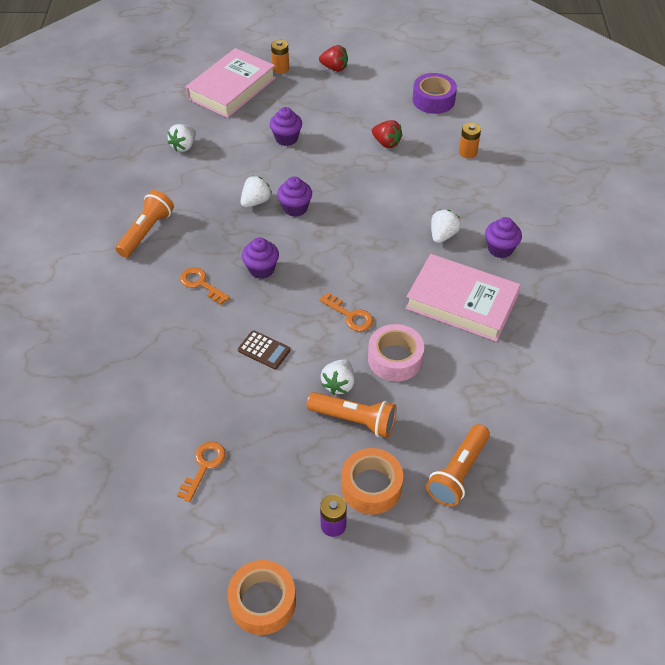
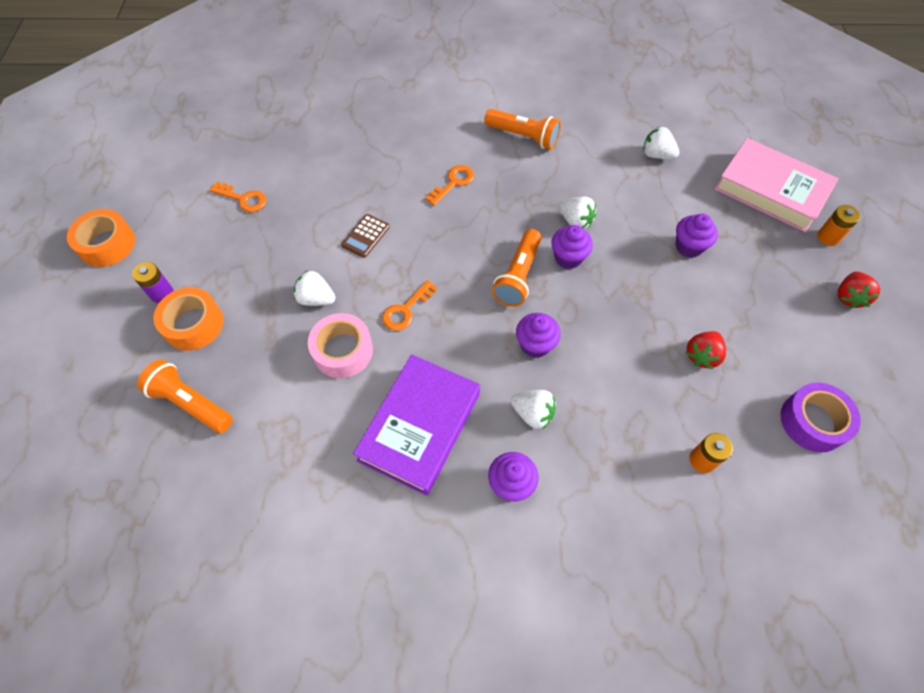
camera: 90 degrees right, 10 degrees up
(261, 269) = (473, 230): purple cupcake -> purple cupcake (535, 345)
(354, 420) = (271, 311): orange flashlight -> orange flashlight (518, 276)
(461, 302) = (420, 427): pink book -> purple book

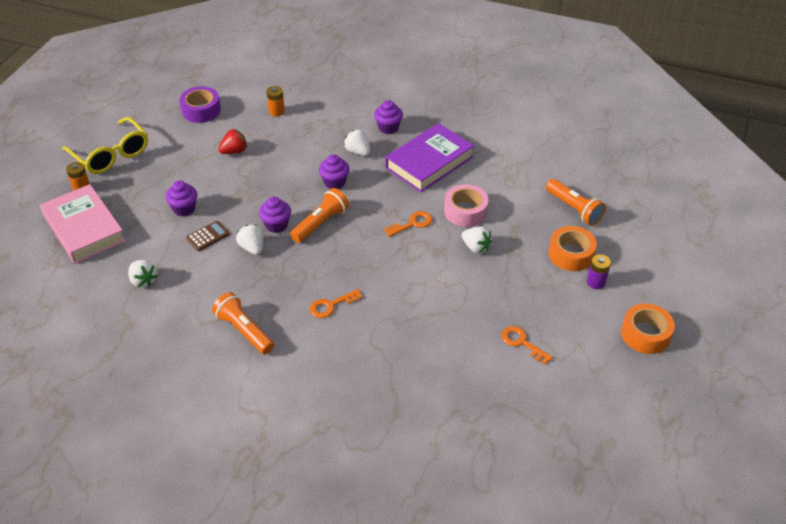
camera: 160 degrees left, 15 degrees down
(365, 236) = (423, 282): brown calculator -> brown calculator (208, 236)
(848, 297) = (111, 155): red strawberry -> yellow glasses

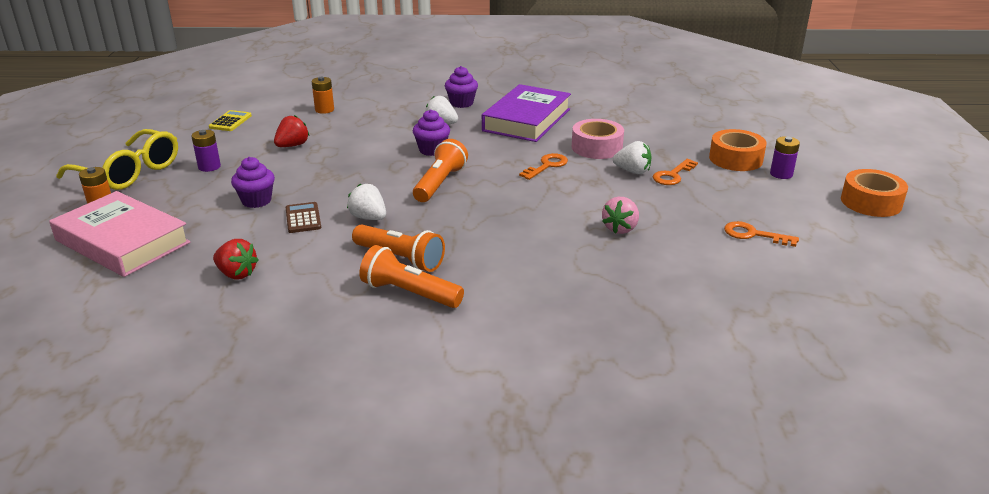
camera: 20 degrees left, 15 degrees down
(143, 280) = (237, 274): white strawberry -> red strawberry
(166, 162) = (209, 167): none -> purple battery
(201, 110) = (230, 121): purple tape -> yellow calculator
(208, 236) = (303, 218): brown calculator -> brown calculator turned 45 degrees counterclockwise
(276, 225) = (386, 194): purple cupcake -> none
(331, 305) = (506, 248): orange key -> orange key (672, 175)
(425, 308) = (620, 228): none -> pink strawberry
(574, 209) = (706, 128): orange flashlight -> orange flashlight (400, 259)

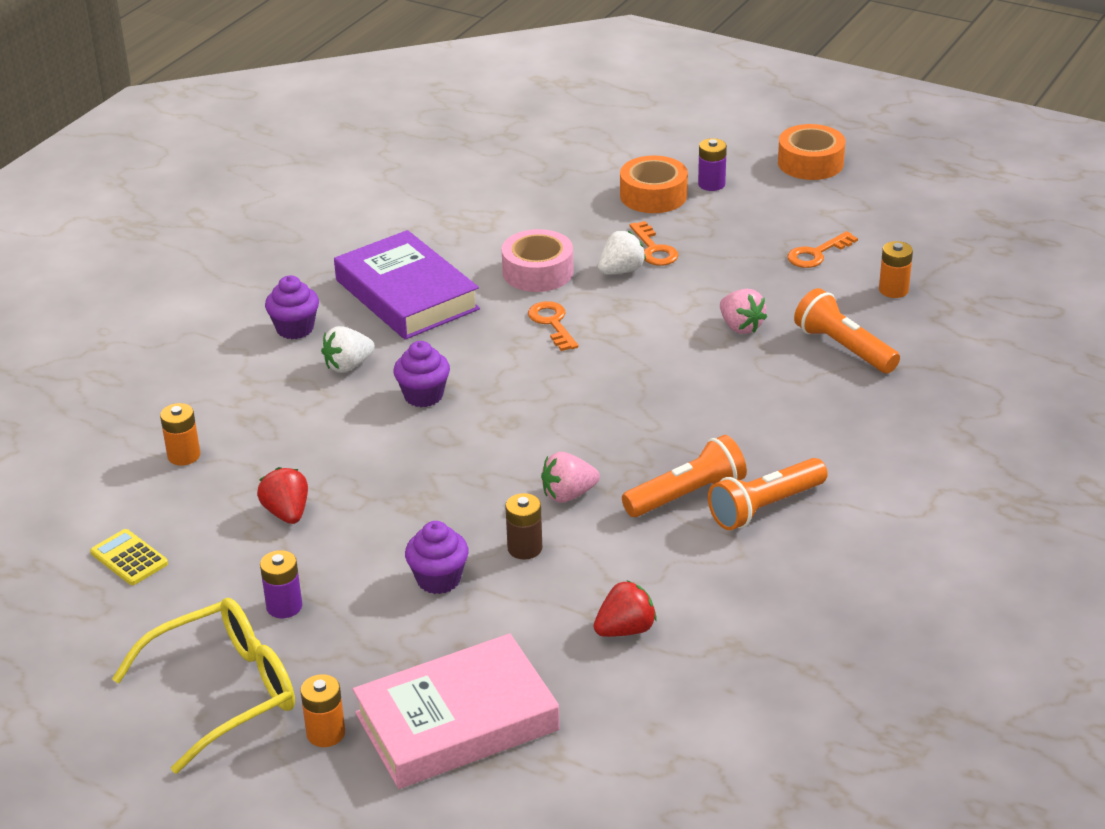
camera: 60 degrees left, 5 degrees up
(303, 218) = (525, 548): brown calculator -> brown battery
(368, 218) = (568, 495): white strawberry -> pink strawberry
(440, 183) = (526, 416): orange flashlight -> orange flashlight (844, 348)
(751, 280) = (893, 290): none -> orange battery

